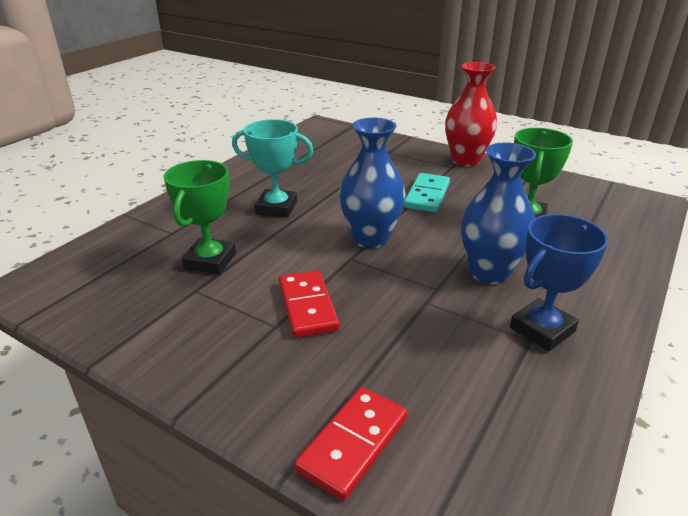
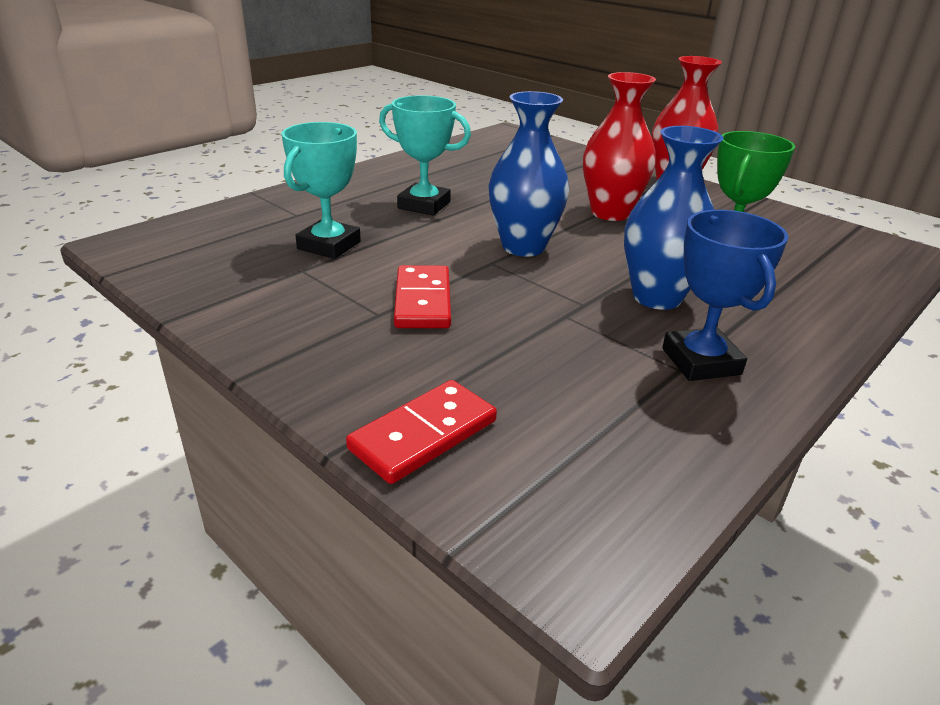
camera: 10 degrees right, 0 degrees up
(210, 261) = (329, 245): green trophy -> turquoise trophy
(427, 195) = (610, 213): turquoise domino -> red vase
(542, 329) = (701, 361): blue trophy -> blue trophy turned 75 degrees counterclockwise

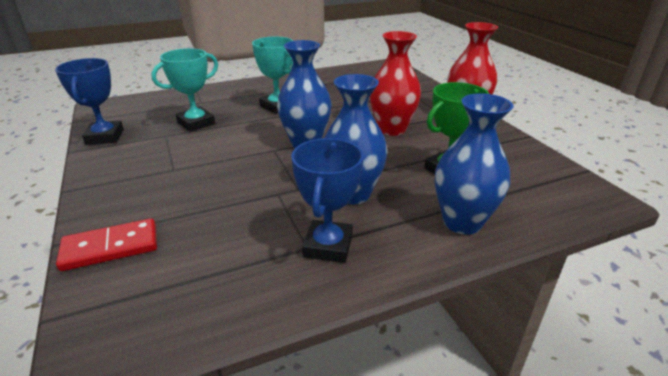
camera: 25 degrees right, 0 degrees up
(198, 289) = (105, 137): none -> blue trophy
(423, 301) = (206, 166): red domino -> none
(807, 303) = (462, 222): none -> blue vase

